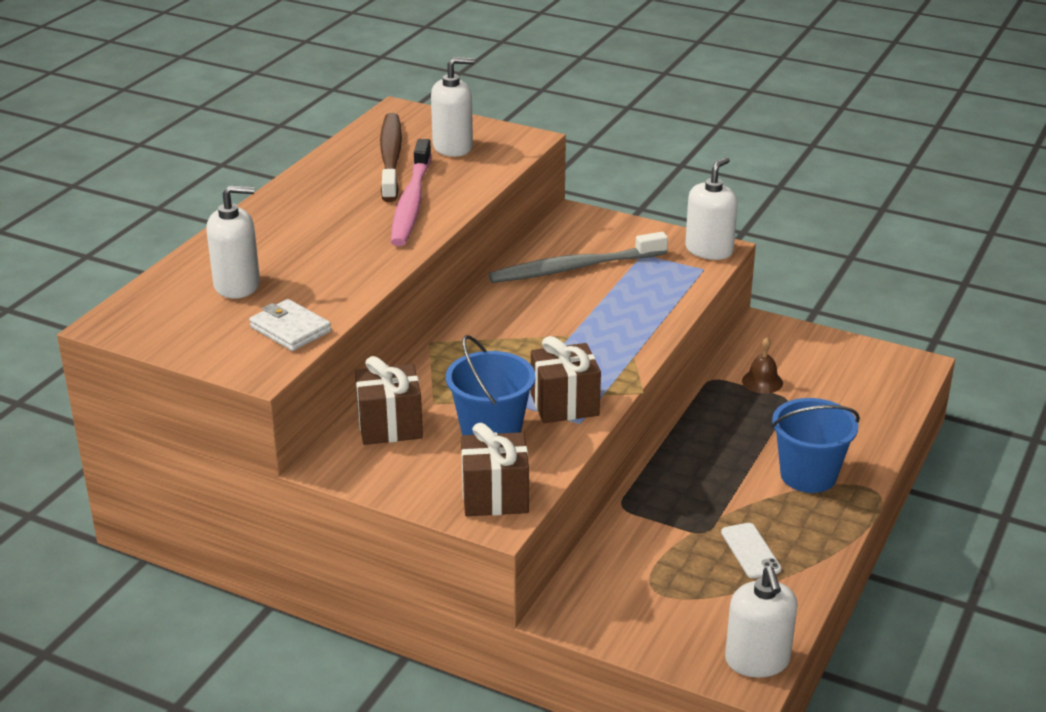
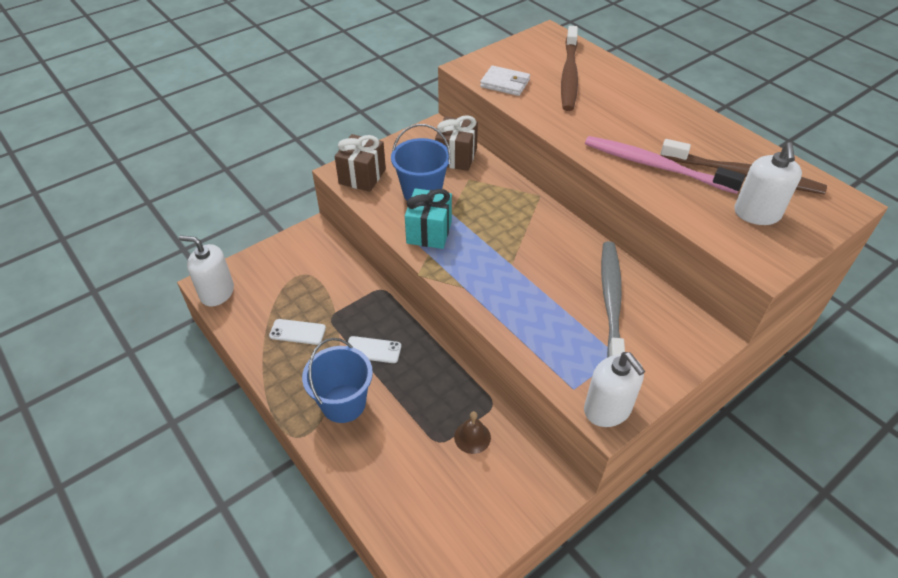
camera: 115 degrees right, 15 degrees up
(237, 285) = (569, 75): white soap dispenser -> brown toothbrush
(290, 329) = (505, 83): white wallet -> white wallet turned 45 degrees clockwise
(564, 404) = (429, 232): brown gift -> turquoise gift
(720, 480) = (373, 350): none -> white phone

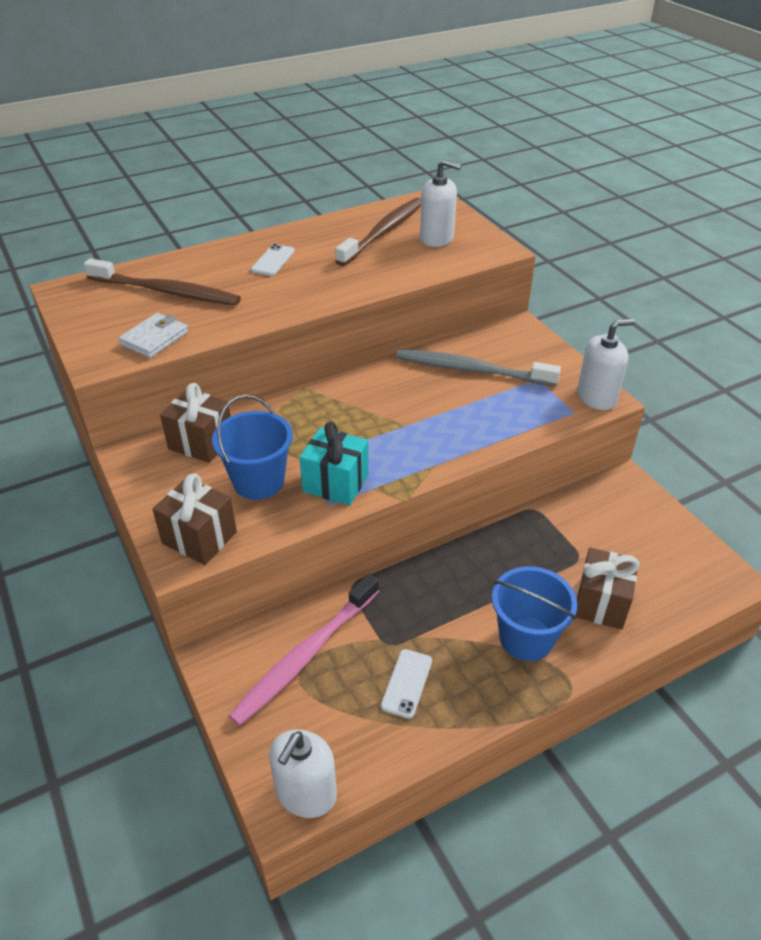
camera: 80 degrees left, 5 degrees down
(373, 350) = (449, 603): white phone -> white phone (273, 260)
(387, 459) = (601, 603): none -> brown gift
(472, 437) = (573, 530): brown bell -> none
(654, 166) = (354, 272): pink toothbrush -> pink toothbrush (305, 656)

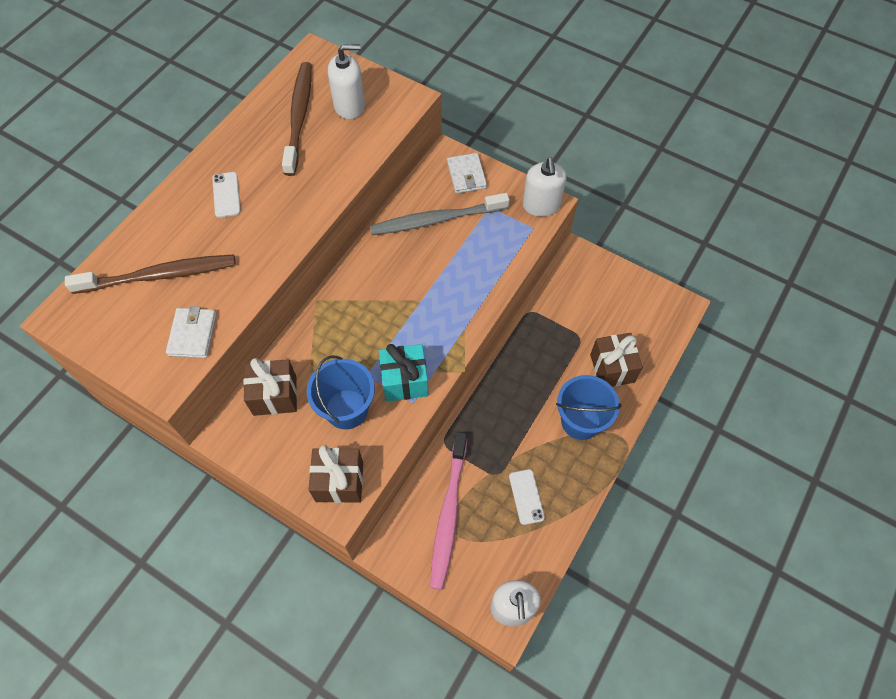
camera: 30 degrees left, 20 degrees up
(530, 348) = (466, 175): none -> white wallet
(596, 397) = (541, 205): white soap dispenser -> white soap dispenser turned 135 degrees clockwise

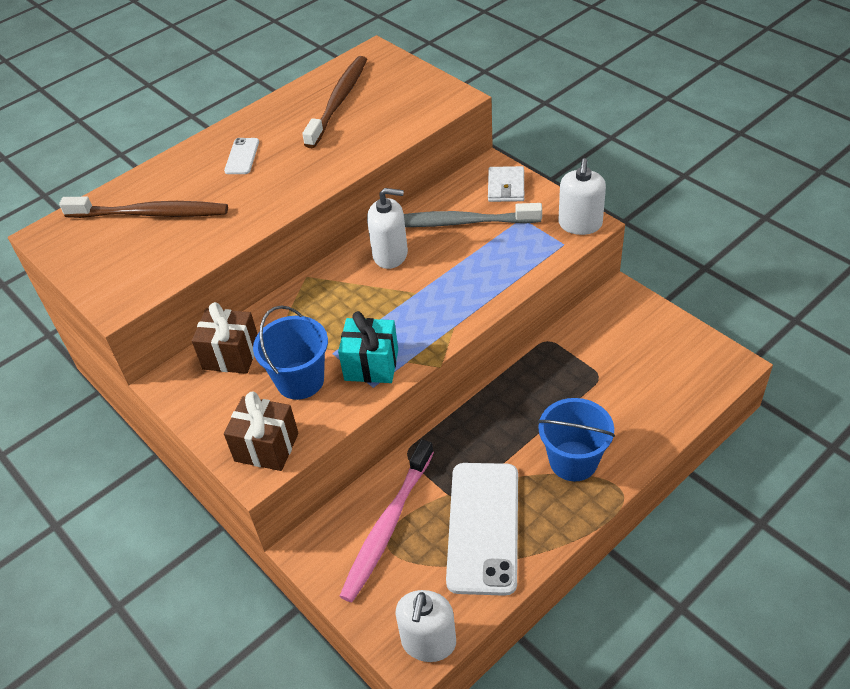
camera: 20 degrees right, 15 degrees down
(193, 334) = (161, 267): white wallet -> none
(349, 106) = (392, 97): white soap dispenser -> white soap dispenser (390, 255)
(526, 496) = (483, 527): white phone -> white phone, size x2.23
(612, 368) = (628, 413): brown gift -> none

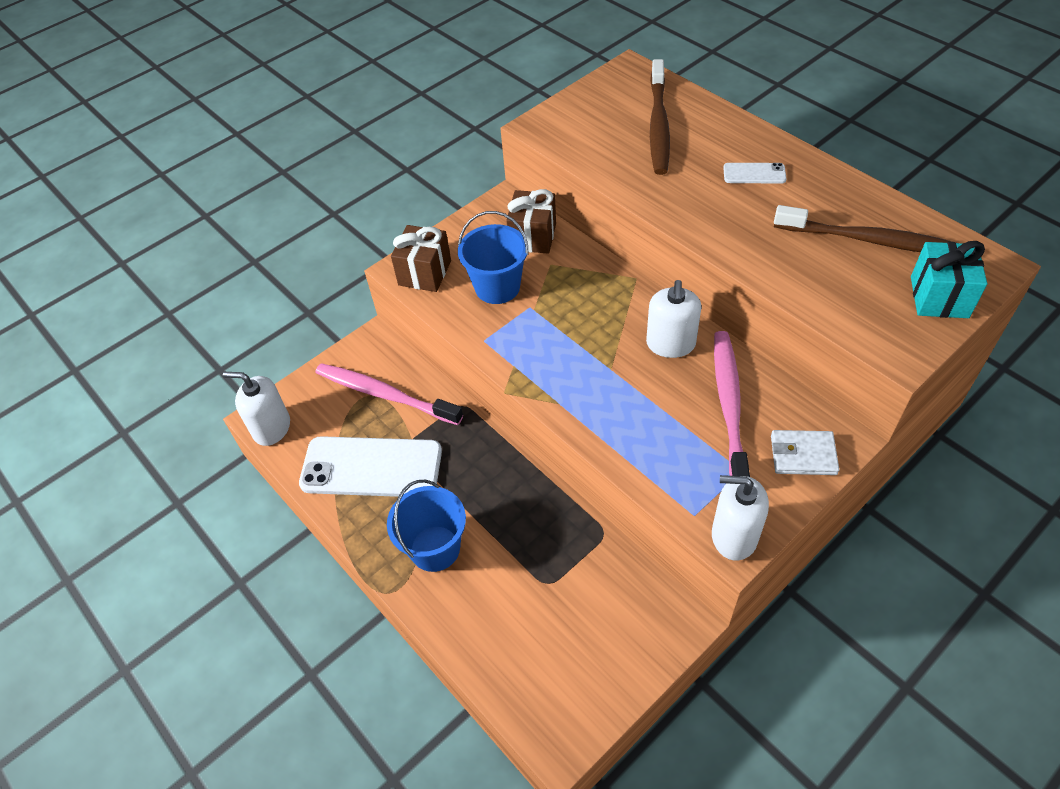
camera: 90 degrees right, 5 degrees up
(371, 365) = (511, 337): turquoise gift -> turquoise gift (939, 297)
(458, 222) = (729, 405): grey toothbrush -> pink toothbrush

